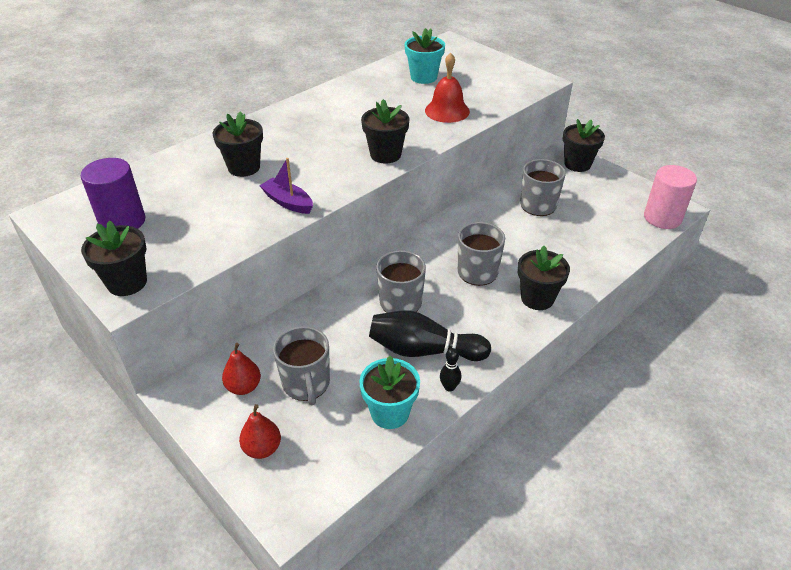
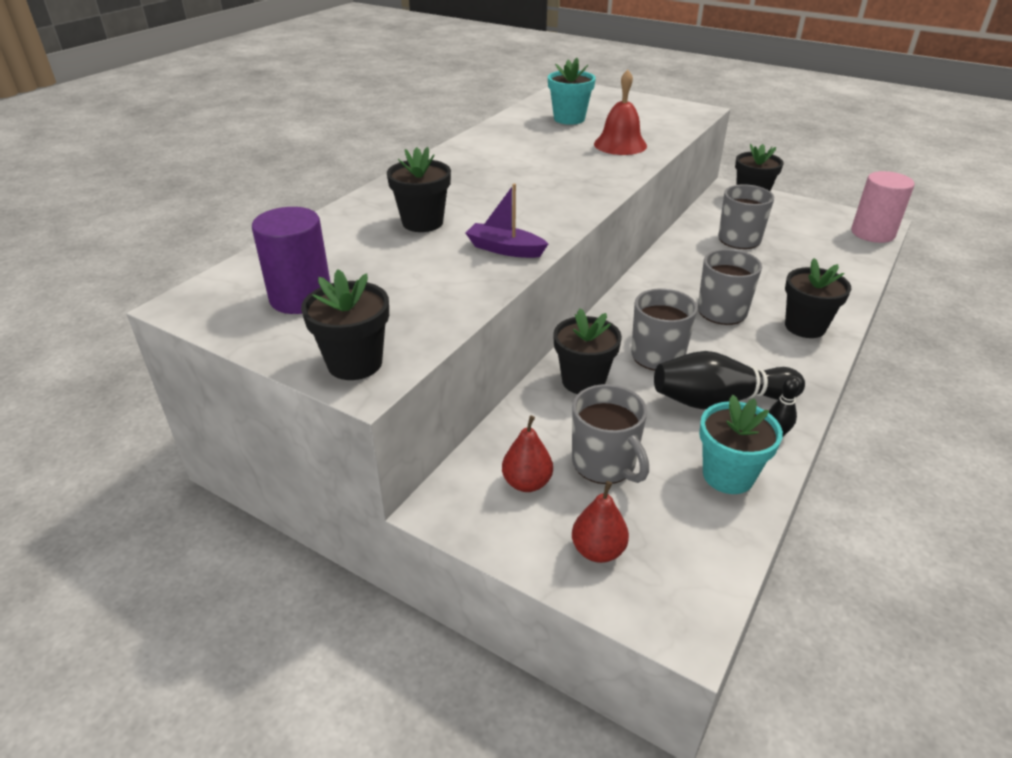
camera: 15 degrees left, 5 degrees down
(385, 154) = (584, 190): black flower pot -> black flower pot (583, 381)

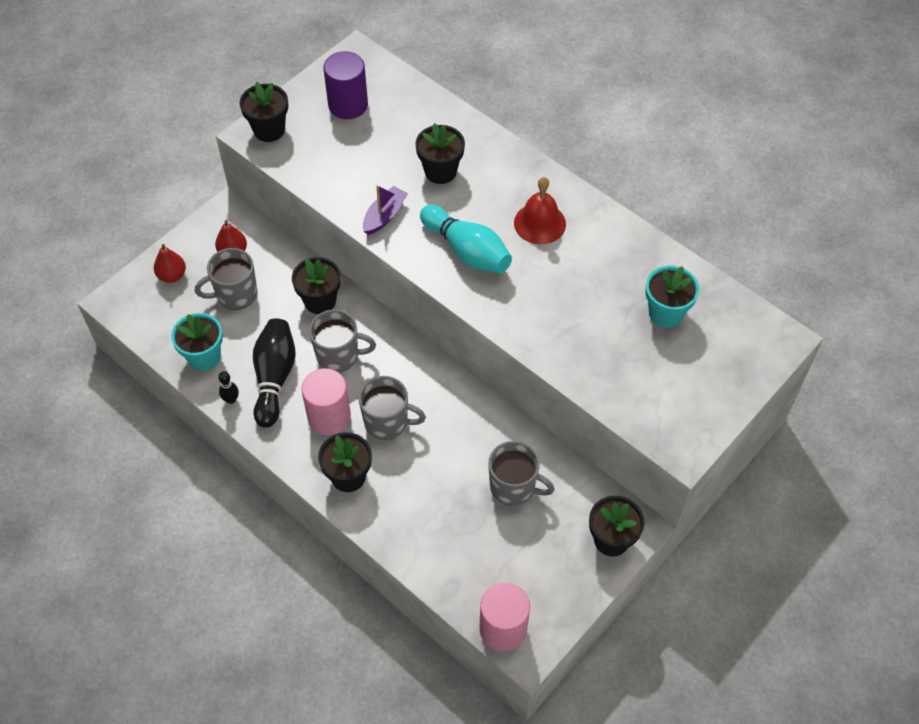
camera: 100 degrees right, 20 degrees up
(539, 199) = (467, 251): none -> turquoise bowling pin
(620, 144) = (583, 341): red bell -> red bell (539, 223)
(743, 350) = (329, 417): none -> pink cylinder

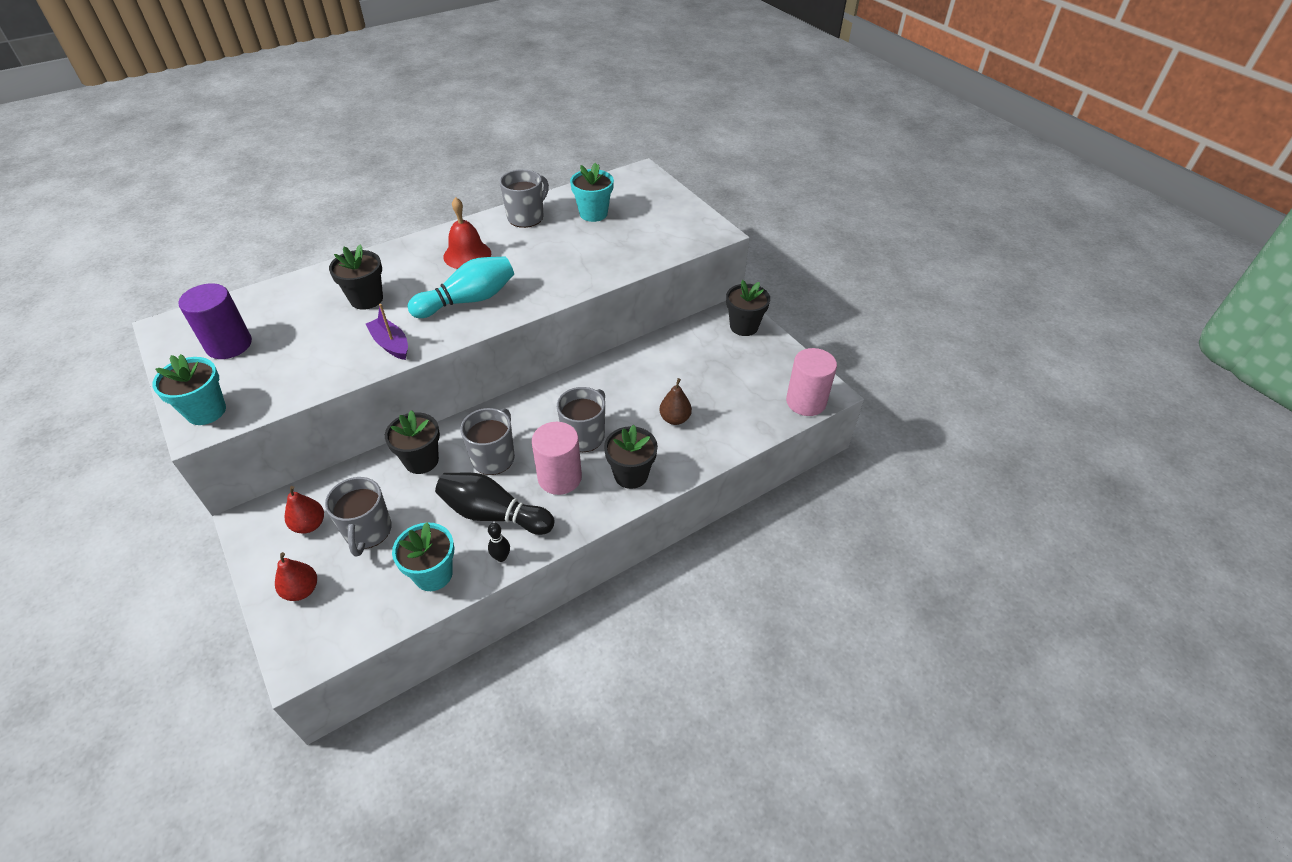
camera: 75 degrees left, 10 degrees down
(269, 130) = (206, 411): black flower pot -> turquoise flower pot
(435, 498) = (675, 419): none -> brown pear
(514, 487) = (681, 369): grey mug -> grey mug (526, 217)

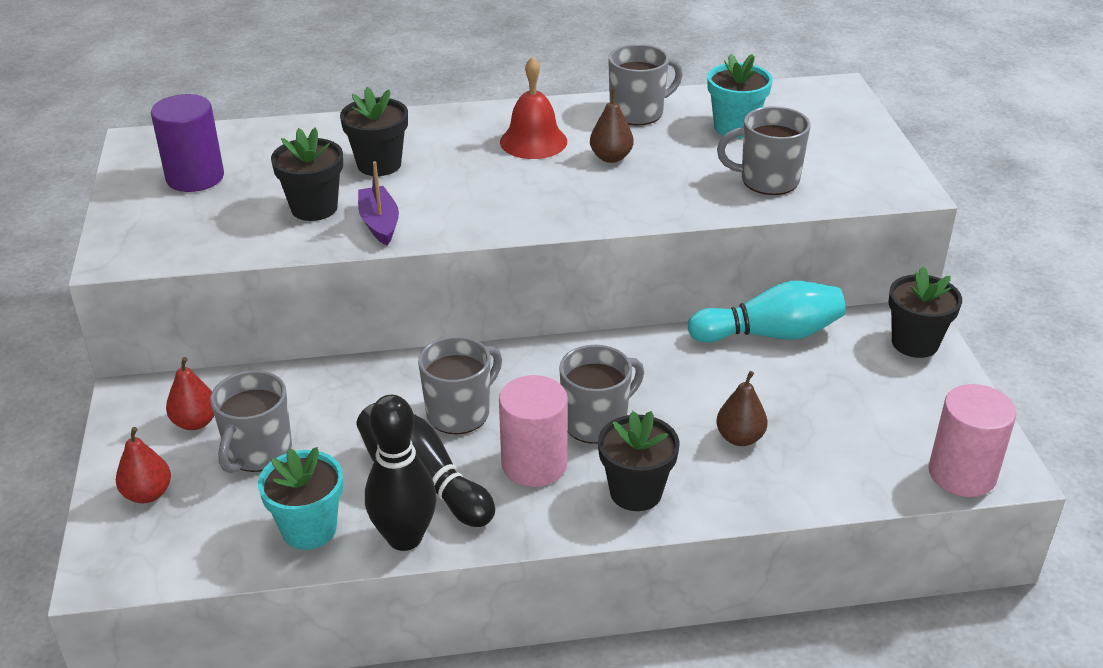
camera: 25 degrees right, 10 degrees down
(206, 411) = (132, 242): turquoise flower pot -> none
(421, 460) = (366, 389): black flower pot -> black flower pot (314, 208)
(468, 300) = (504, 196): turquoise bowling pin -> turquoise bowling pin (770, 334)
(501, 557) = (405, 538): black bowling pin -> black bowling pin, size x2.23
(525, 254) = (611, 157): none -> brown pear
(632, 246) = (767, 180): none -> grey mug

